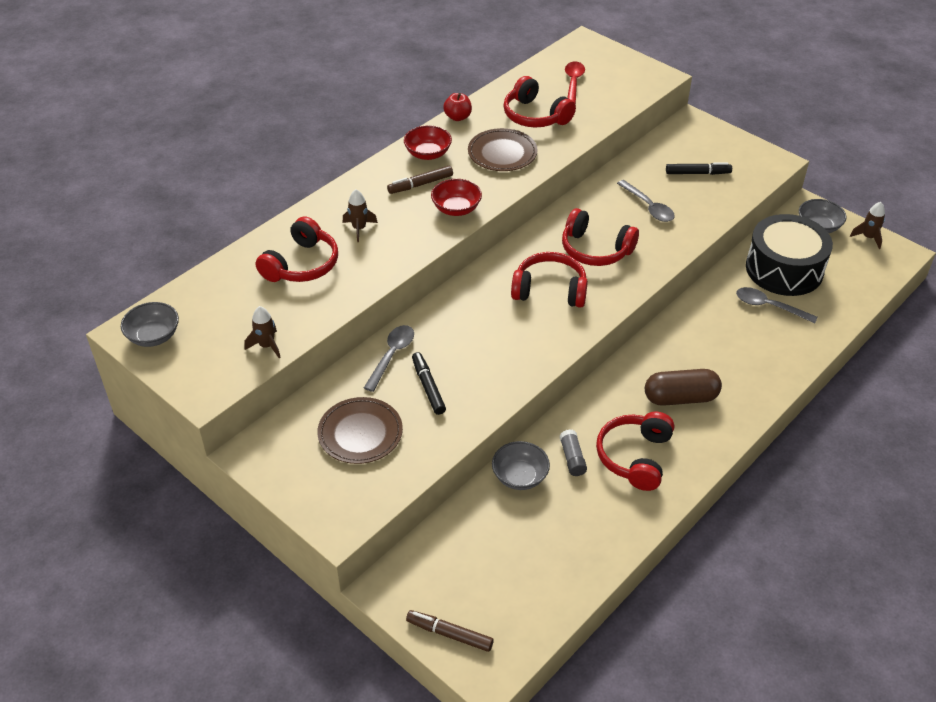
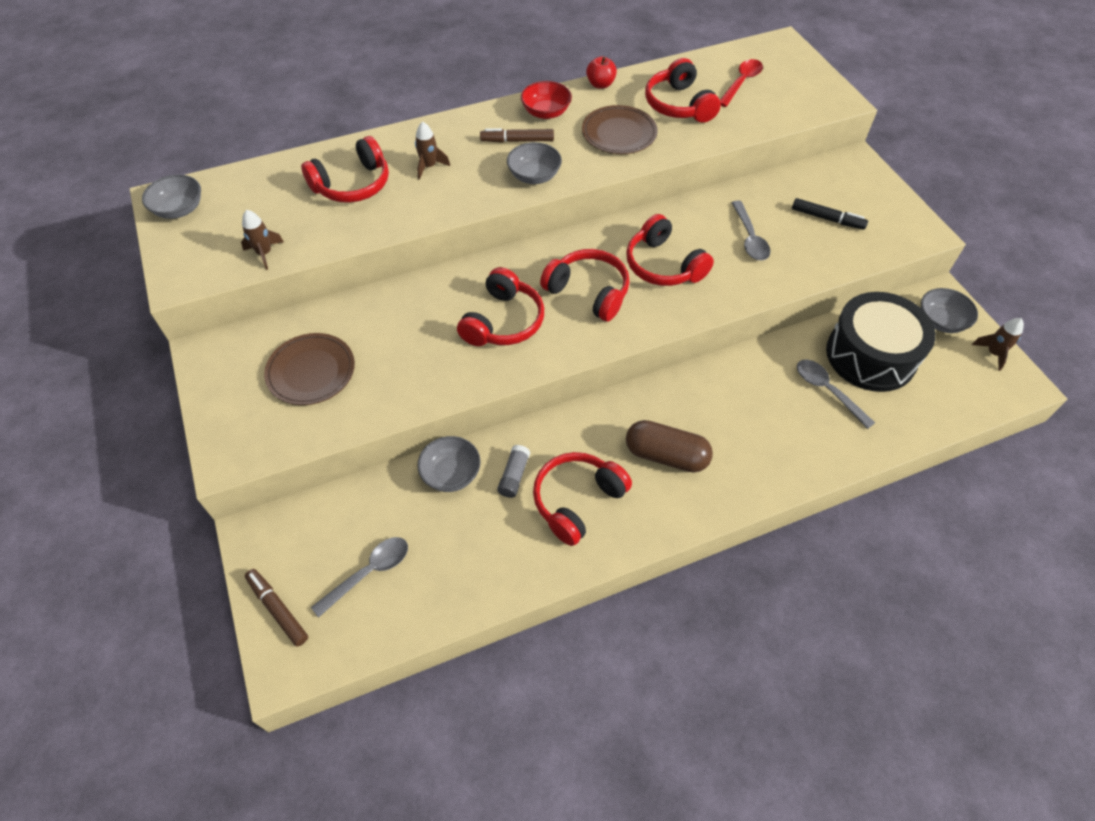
camera: 25 degrees right, 10 degrees up
(391, 356) = (393, 304): grey spoon -> grey spoon (369, 573)
(428, 387) = (404, 349): black marker -> none
(456, 209) = (534, 176): red bowl -> grey bowl
(496, 337) = (503, 321): none -> red headphones

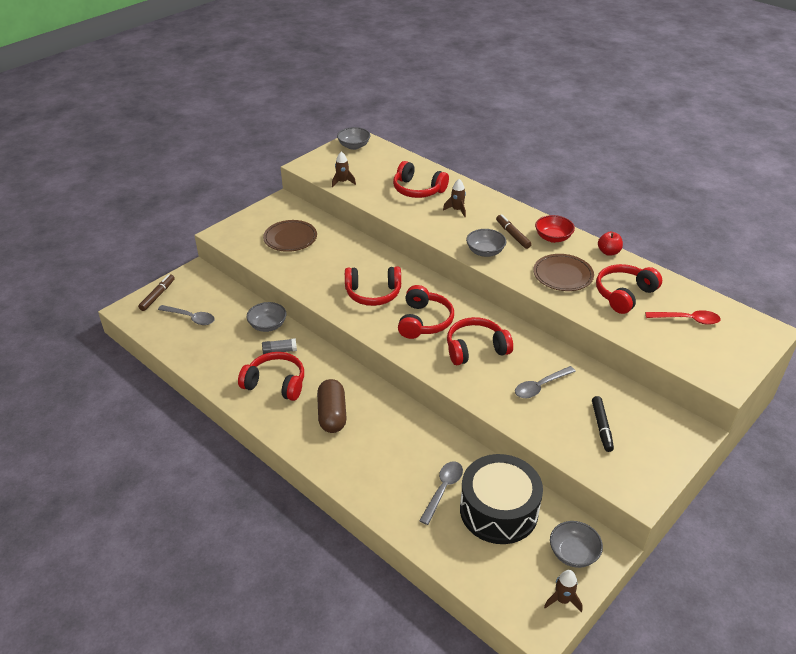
camera: 65 degrees right, 15 degrees down
(663, 265) = (476, 349): red headphones -> red headphones turned 45 degrees clockwise

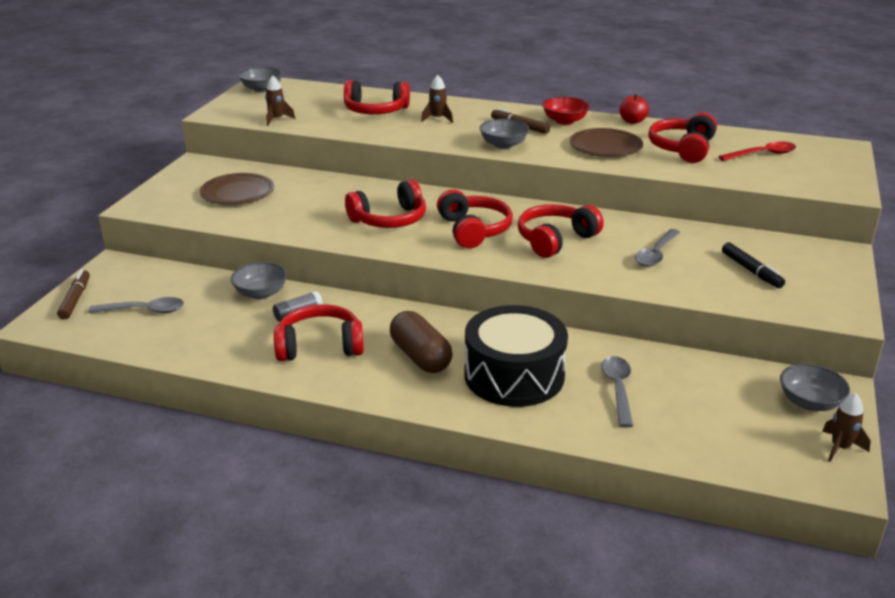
camera: 25 degrees left, 10 degrees down
(498, 510) = (696, 389): black drum -> black drum (514, 375)

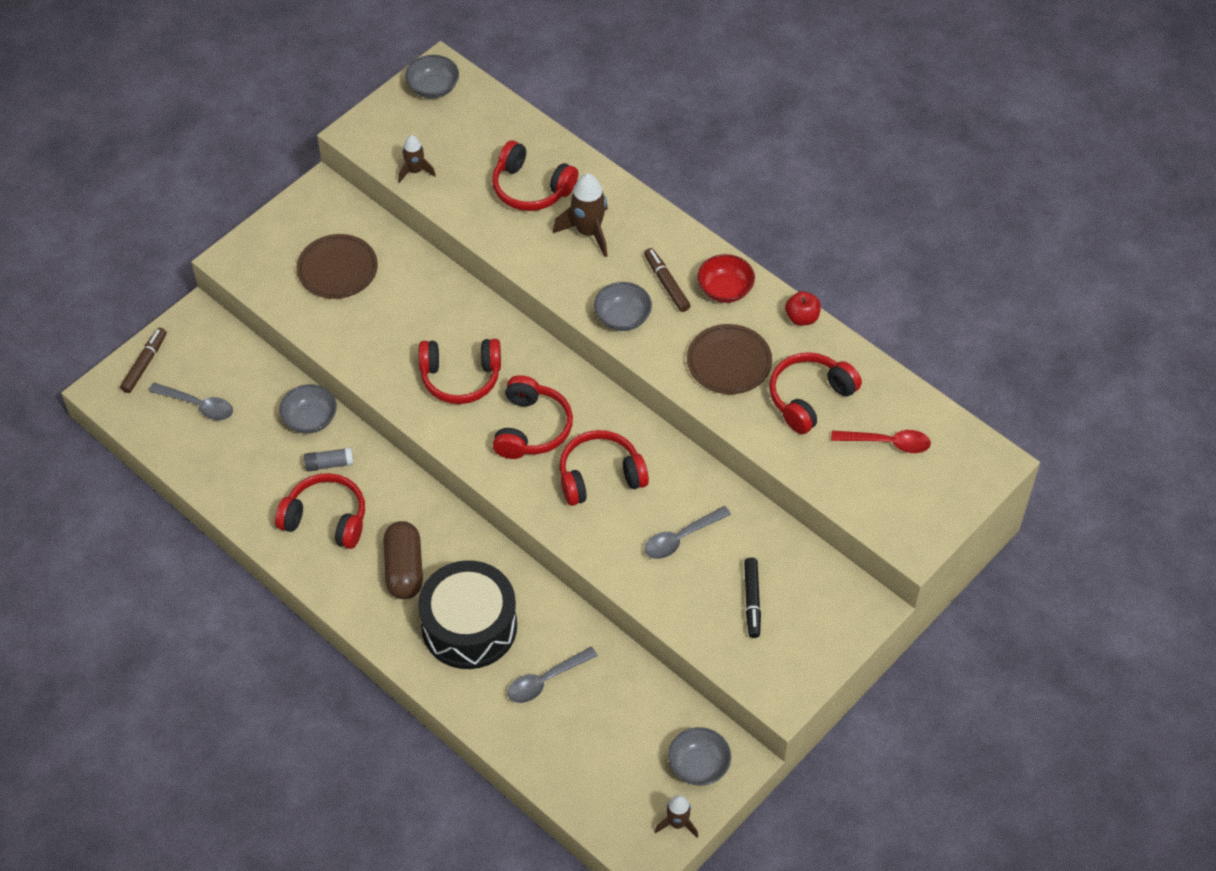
camera: 25 degrees right, 25 degrees up
(438, 119) = (588, 232): brown rocket -> brown rocket, size x1.63
(618, 389) = (546, 680): grey spoon -> grey spoon turned 150 degrees counterclockwise

